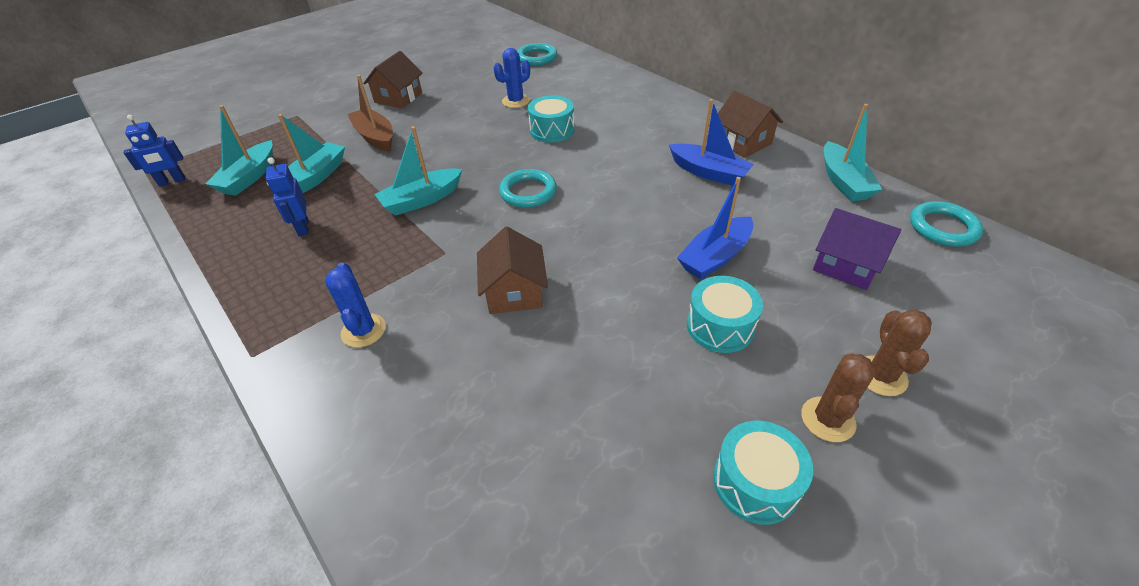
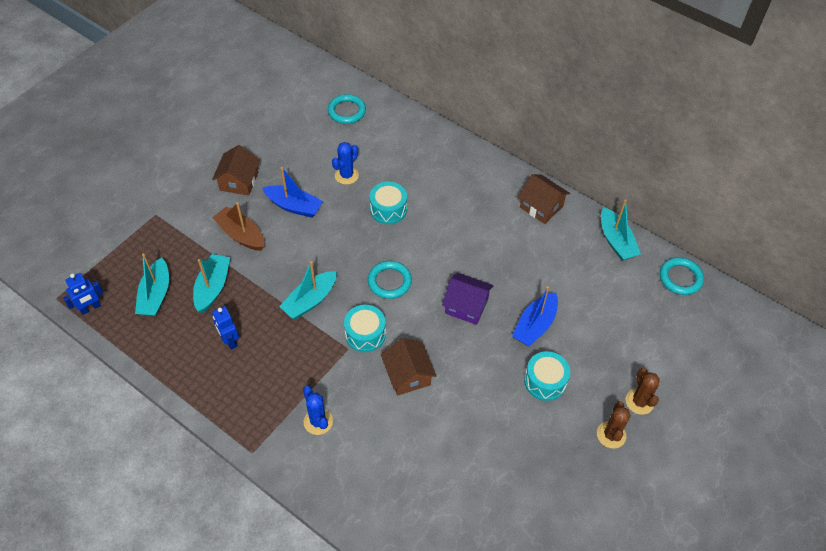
camera: 15 degrees left, 10 degrees up
(708, 172) = (520, 243): blue boat -> blue boat (294, 206)
(755, 482) = (575, 479): turquoise drum -> turquoise drum (365, 334)
(846, 265) = (619, 320): purple house -> purple house (466, 306)

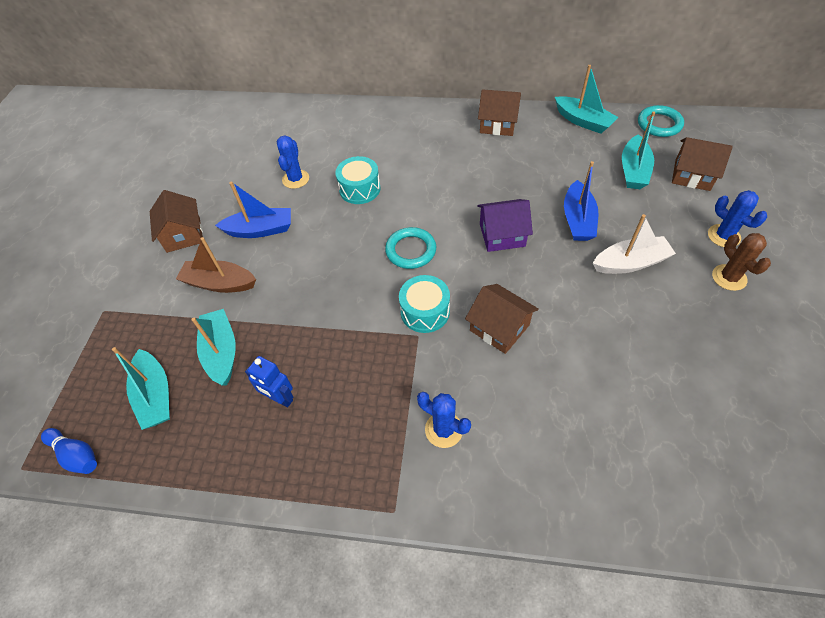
camera: 25 degrees left, 0 degrees up
(90, 308) = (76, 455): blue robot -> blue bowling pin
(310, 300) = (342, 309): turquoise boat -> turquoise boat (633, 171)
(347, 111) = (256, 127): turquoise ring -> none
(545, 381) = (630, 263): turquoise drum -> white boat
(639, 401) = (723, 236): brown cactus -> blue cactus
(664, 338) = (692, 175): none -> brown house

